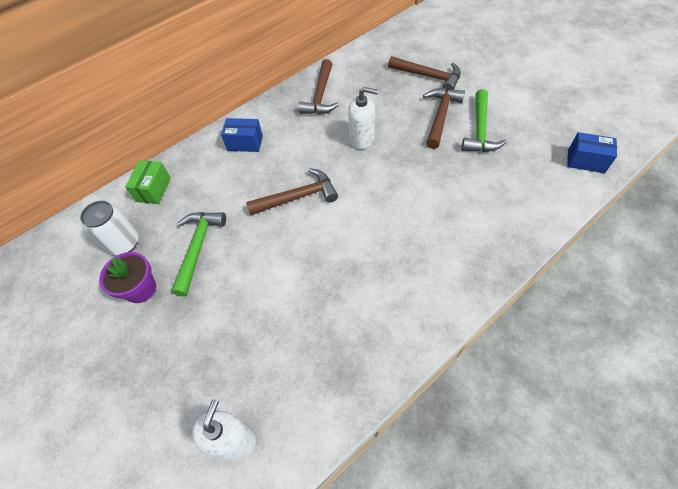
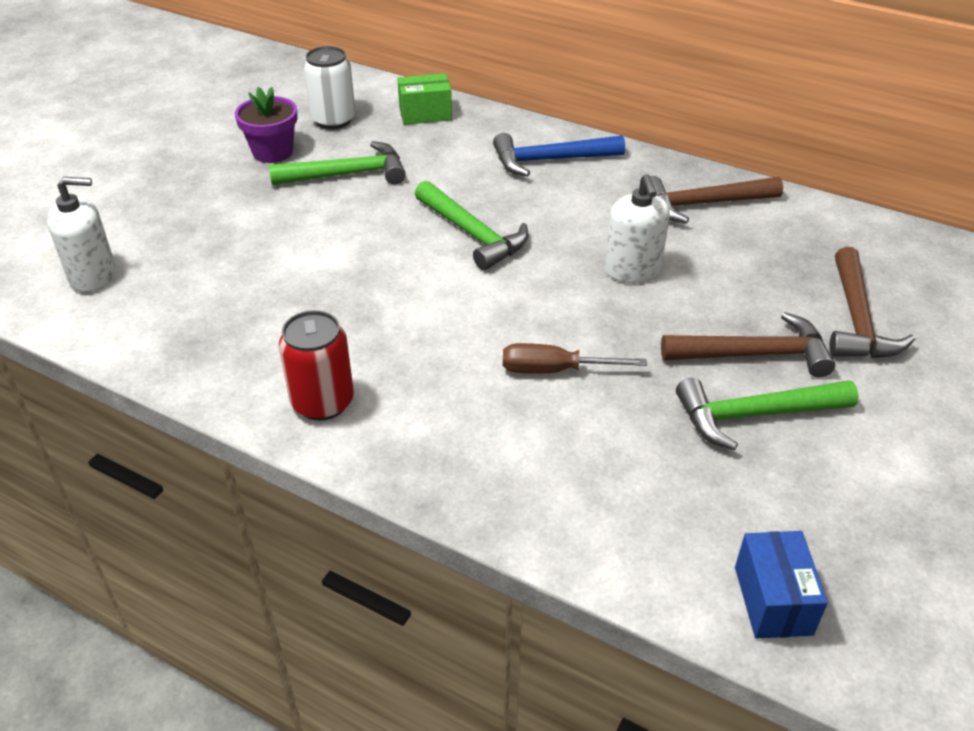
camera: 65 degrees right, 15 degrees down
(245, 143) = (550, 160): blue box -> blue hammer
(298, 197) = (473, 234): brown hammer -> green hammer
(421, 305) = (322, 402): none -> red can
(428, 192) = (554, 370): none -> brown screwdriver

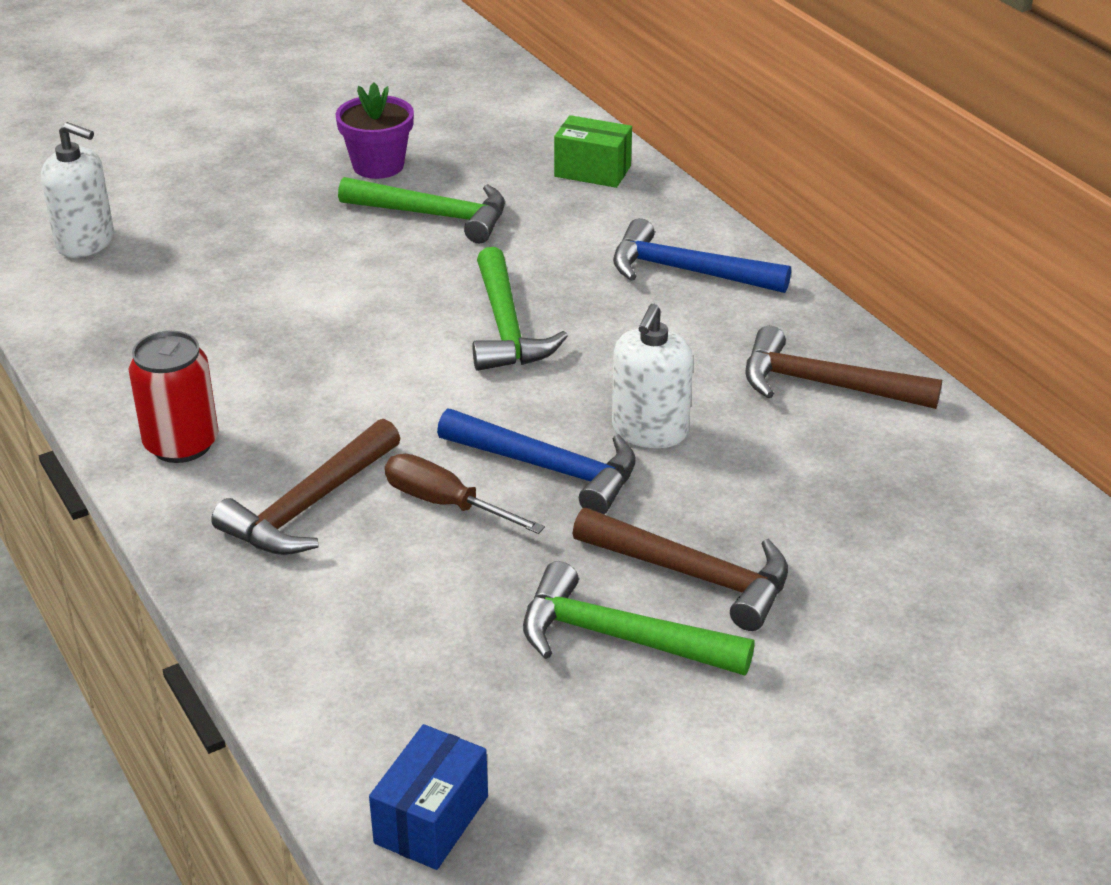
camera: 30 degrees right, 5 degrees down
(333, 120) = (479, 148): white can -> none
(596, 319) = (549, 468): none -> blue hammer
(857, 319) = (871, 587): brown hammer -> brown hammer (309, 506)

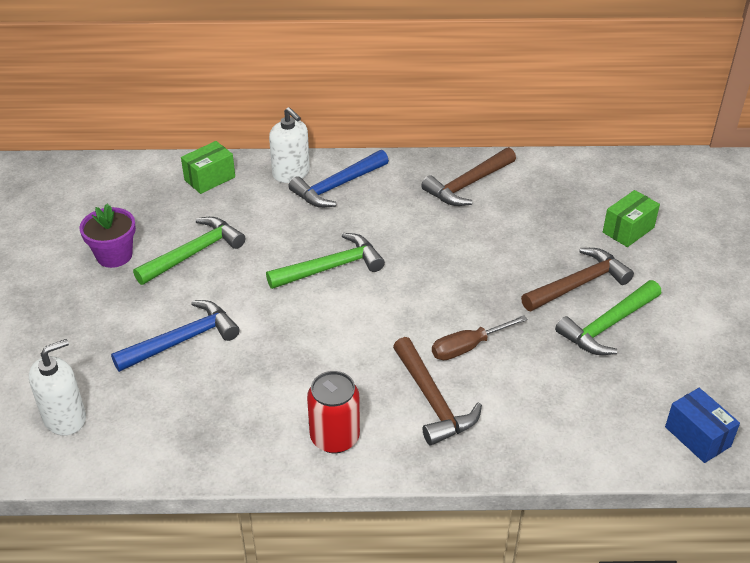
camera: 60 degrees left, 5 degrees up
(506, 327) = (331, 267): green hammer -> green hammer turned 45 degrees counterclockwise
(549, 468) = (465, 299): blue hammer -> blue hammer (182, 340)
(649, 431) = (461, 253): white soap dispenser -> white soap dispenser (291, 173)
(897, 594) = (628, 230): none -> green box

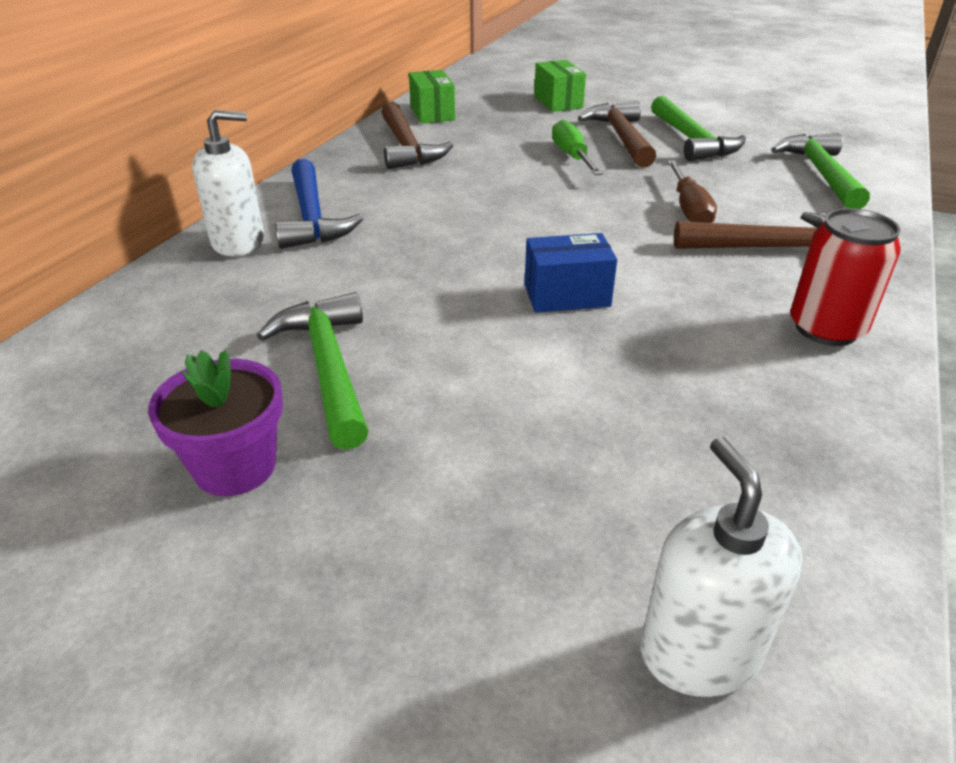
camera: 65 degrees left, 5 degrees down
(182, 340) = (546, 426): blue hammer -> none
(210, 178) = (153, 311): green box -> green box (432, 113)
(331, 267) = (477, 257): green hammer -> green hammer (820, 173)
(517, 267) = (572, 156): none -> green screwdriver
(697, 436) = (860, 143): blue box -> blue box (566, 295)

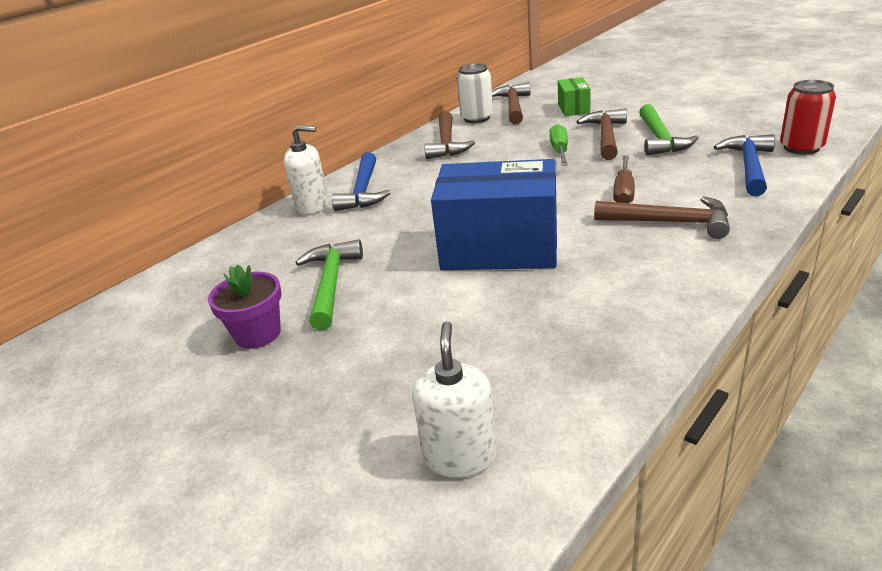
camera: 20 degrees right, 5 degrees down
(432, 113) = (477, 118): green box -> white can
(474, 99) = (513, 106): none -> brown hammer
(566, 295) = (499, 248): blue box -> blue box, size x2.13
(820, 173) = (748, 166): green hammer -> blue hammer
(826, 328) = (670, 281): red can -> red can (801, 148)

